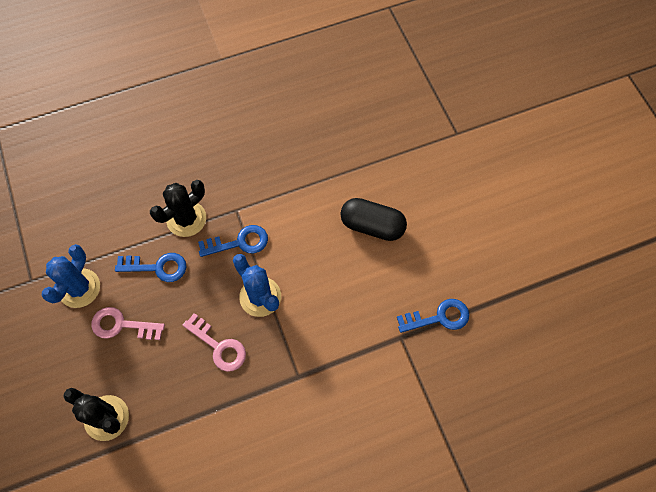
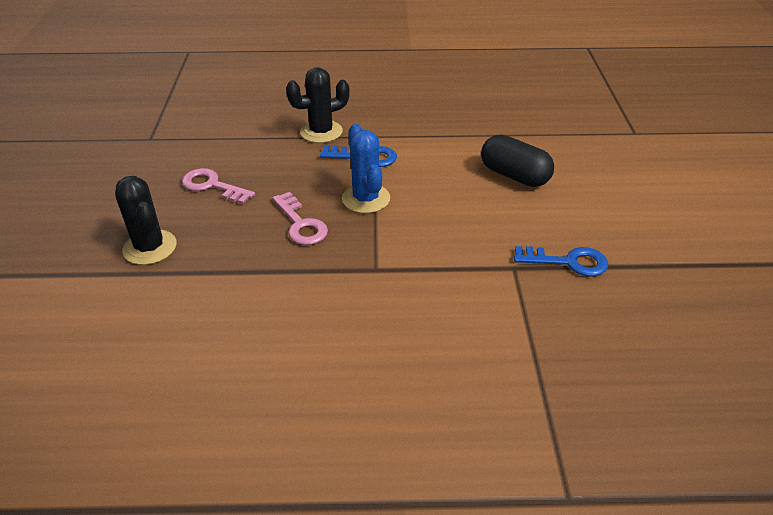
camera: 20 degrees right, 25 degrees down
(79, 288) = (190, 153): blue cactus -> none
(157, 267) = (273, 156): blue key -> none

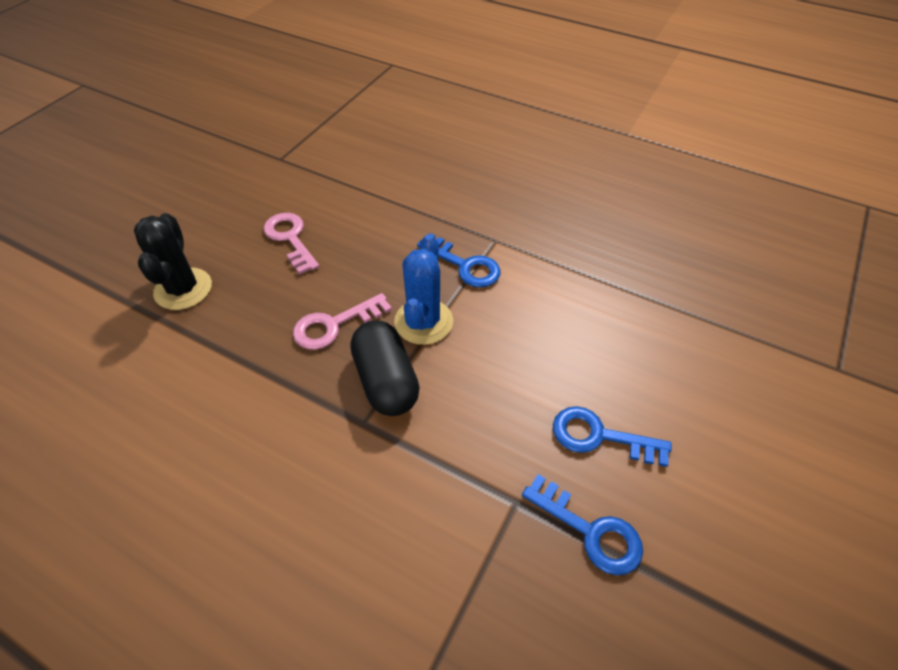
camera: 30 degrees right, 10 degrees up
(301, 224) = (334, 325): pink key -> pink key turned 60 degrees clockwise
(321, 132) = (444, 212): black cactus -> none
(514, 176) = (619, 366): black capsule -> black capsule (386, 381)
(534, 215) = (600, 436): none -> blue key

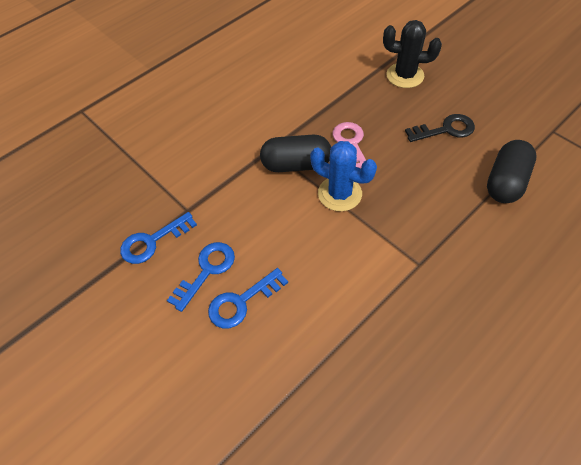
camera: 110 degrees right, 5 degrees up
(290, 239) = (445, 129): pink key -> black key
(364, 188) = (505, 182): none -> black capsule
(464, 265) = (392, 233): blue key -> blue key (242, 302)

